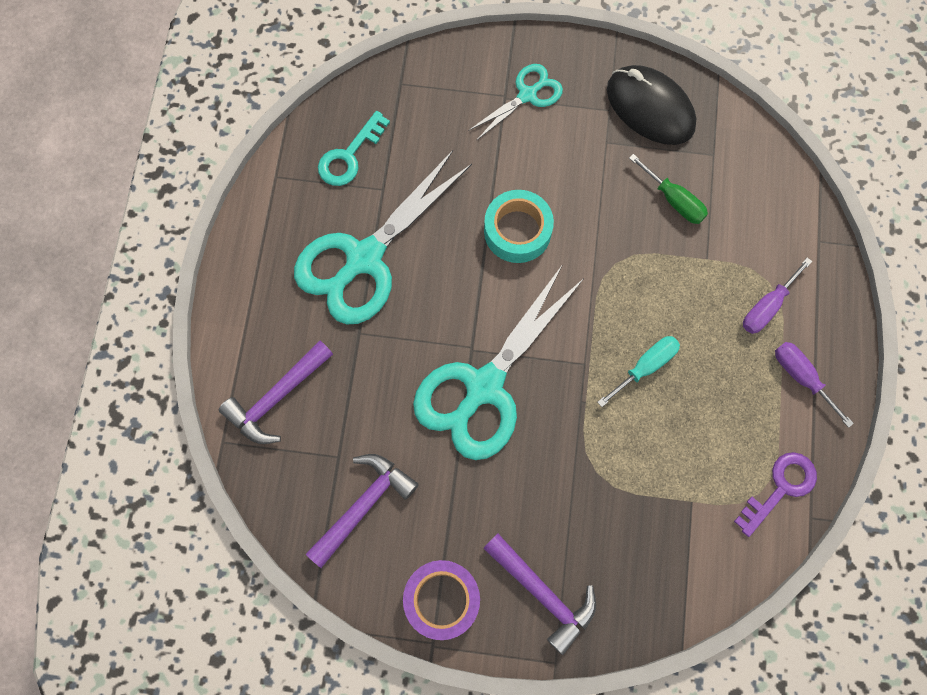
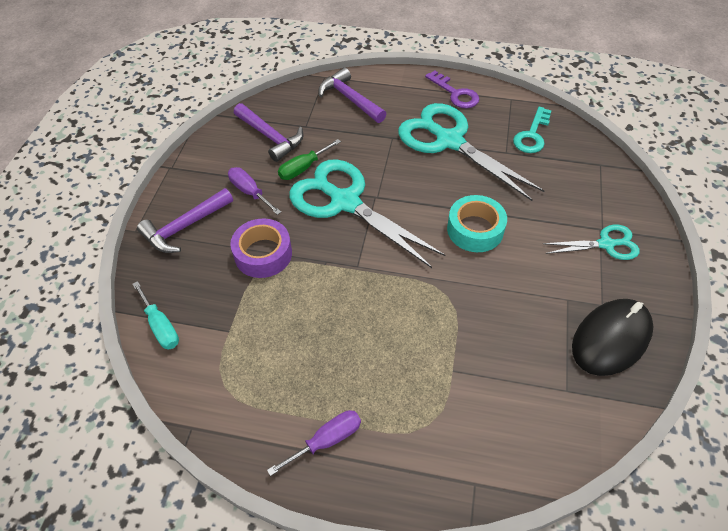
camera: 95 degrees right, 20 degrees down
(349, 156) = (532, 135): turquoise key -> turquoise key turned 105 degrees counterclockwise
(442, 600) = (197, 173): purple tape -> purple tape (263, 254)
(527, 95) = (606, 244): turquoise scissors -> turquoise scissors turned 60 degrees counterclockwise
(645, 367) = (350, 309): turquoise screwdriver -> turquoise screwdriver (161, 326)
(674, 200) = (512, 348): green screwdriver -> green screwdriver (303, 168)
(767, 306) = (402, 418): purple screwdriver -> purple screwdriver (250, 192)
(780, 488) = (224, 404): purple key -> purple key (455, 93)

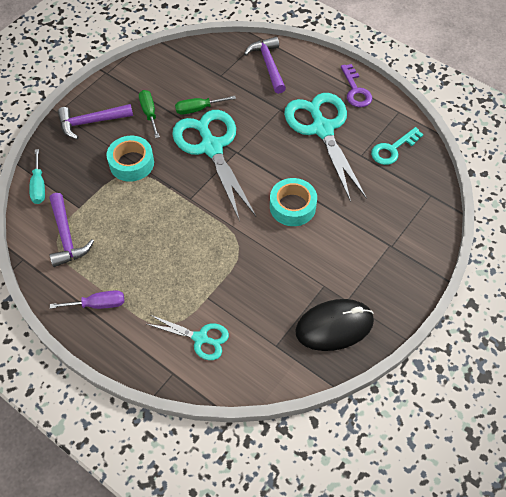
camera: 25 degrees right, 5 degrees up
(250, 192) = (149, 113): purple screwdriver -> green screwdriver
(263, 254) = (131, 163): purple tape -> turquoise tape
(271, 137) = (189, 75): purple hammer -> purple hammer (67, 237)
(606, 244) = (385, 258): turquoise scissors -> turquoise scissors (200, 338)

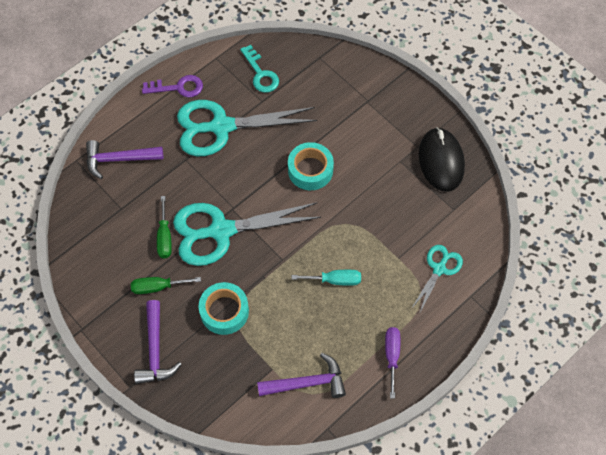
camera: 80 degrees left, 5 degrees up
(39, 186) = (235, 410): turquoise screwdriver -> turquoise screwdriver (335, 280)

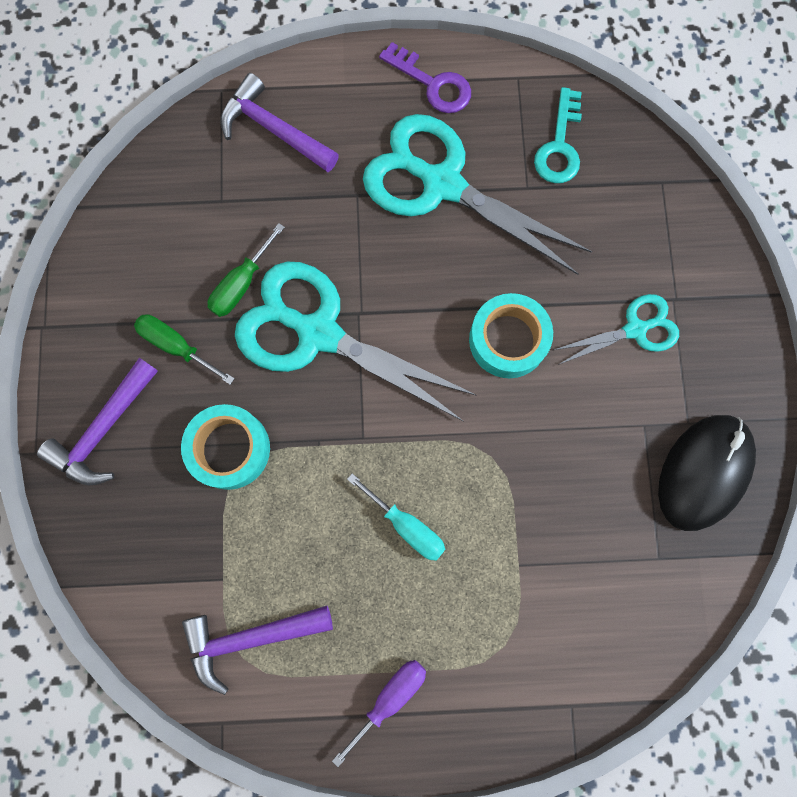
camera: 40 degrees right, 15 degrees up
(307, 383) = (250, 638): purple hammer -> purple hammer turned 135 degrees clockwise
(439, 269) = (562, 629): turquoise scissors -> turquoise scissors (635, 329)

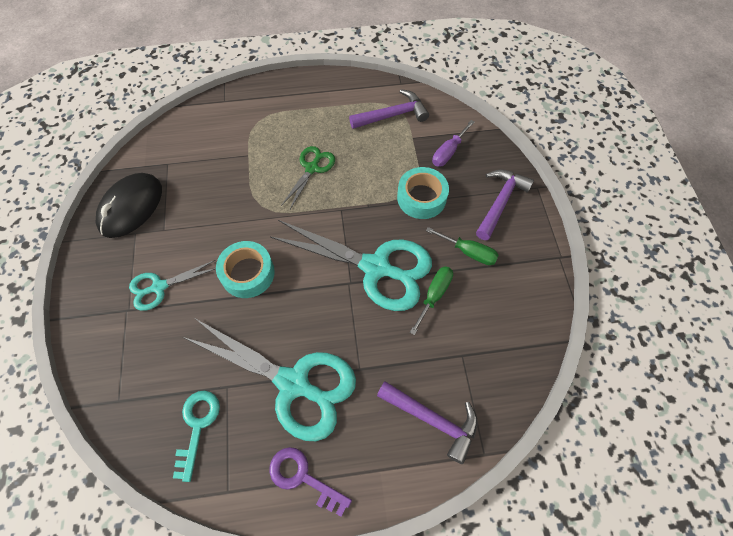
camera: 175 degrees right, 15 degrees down
(389, 697) = (317, 98): purple screwdriver -> purple screwdriver (448, 152)
(406, 526) = (312, 168): turquoise screwdriver -> green scissors

